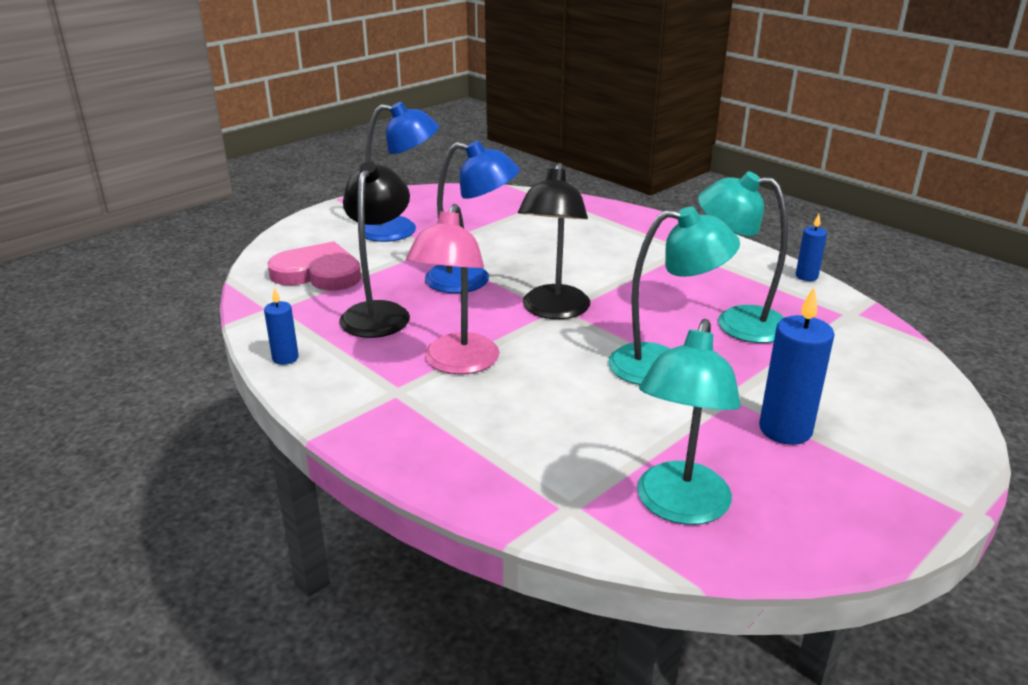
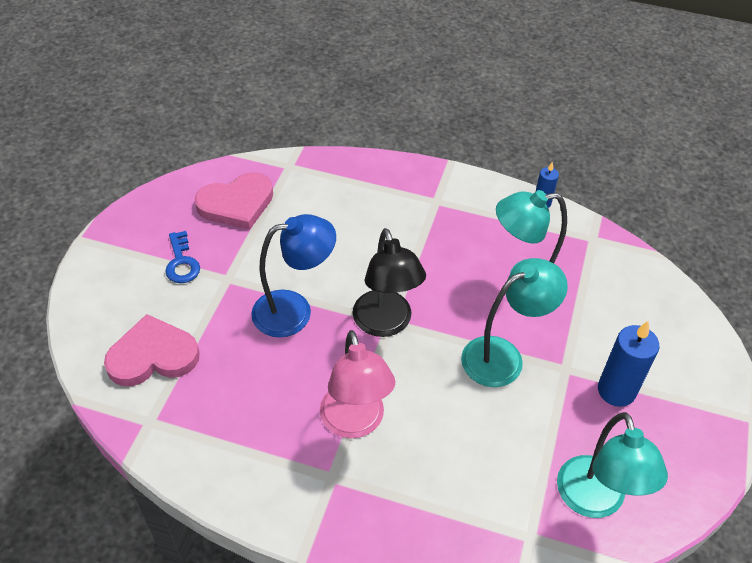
camera: 30 degrees left, 20 degrees up
(285, 358) = (213, 480): blue candle -> none
(379, 312) = (248, 387): black lamp -> none
(400, 230) = (181, 262): blue lamp -> blue key
(483, 210) = (236, 204): none -> pink heart

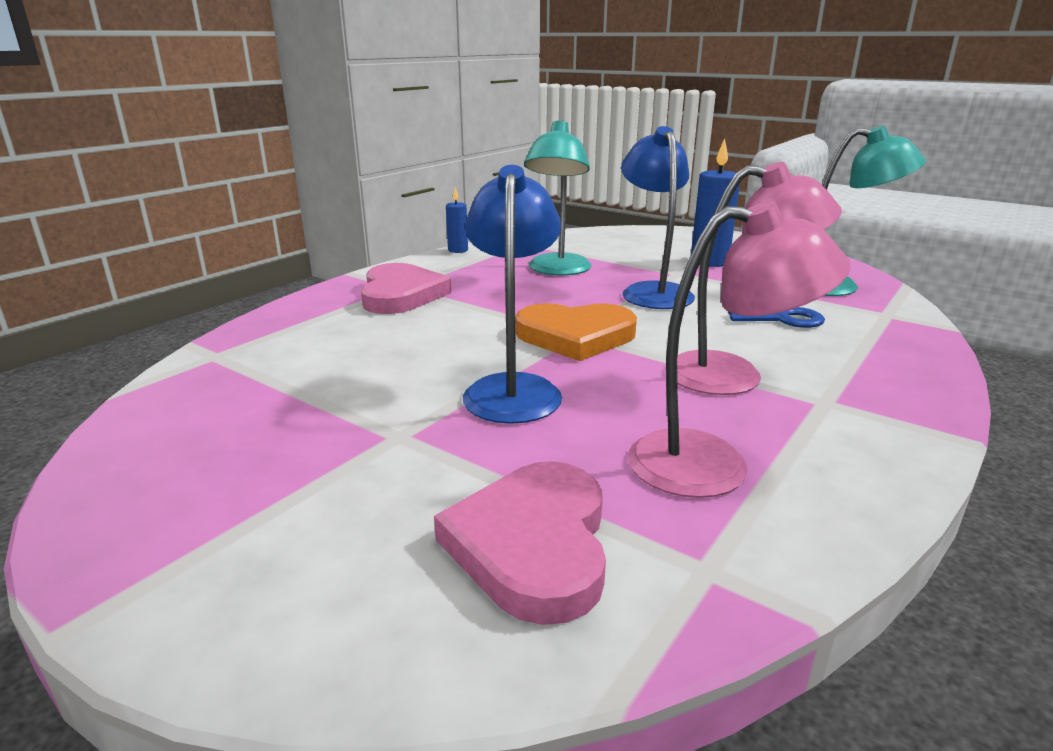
camera: 70 degrees left, 25 degrees down
(181, 262) = (312, 479): blue key -> blue key (783, 320)
(236, 204) = (235, 406): pink heart -> pink heart (401, 294)
(236, 418) = (713, 464): none -> pink lamp
(385, 324) = (575, 336): black lamp -> orange heart
(503, 356) = (652, 291): turquoise lamp -> blue lamp

